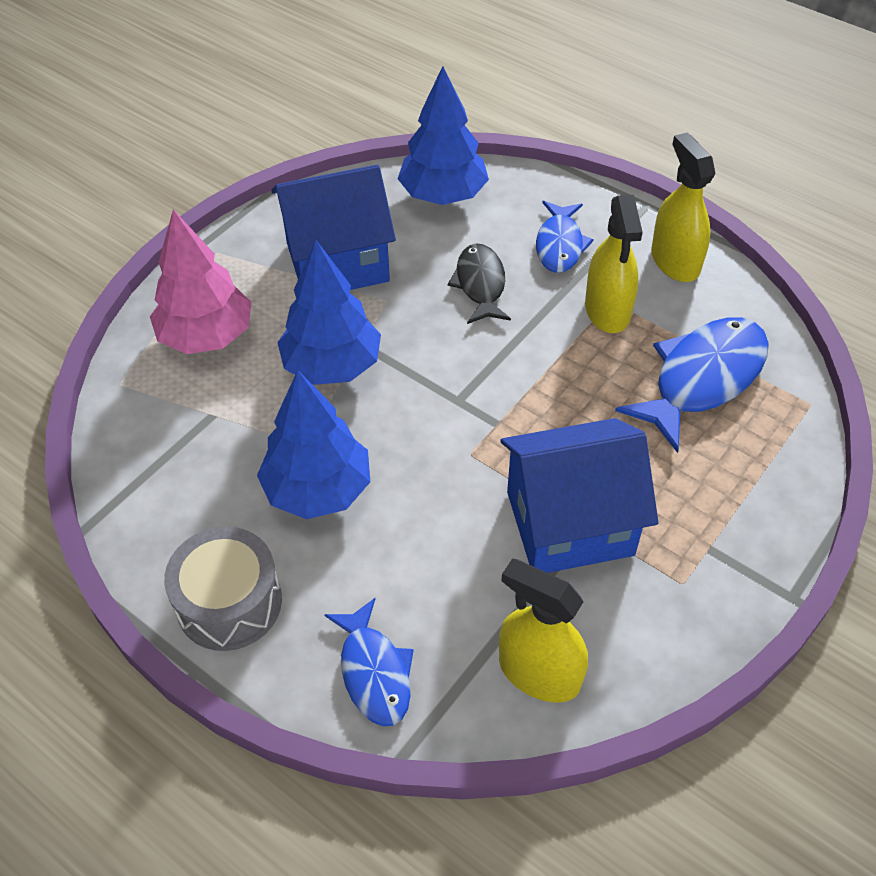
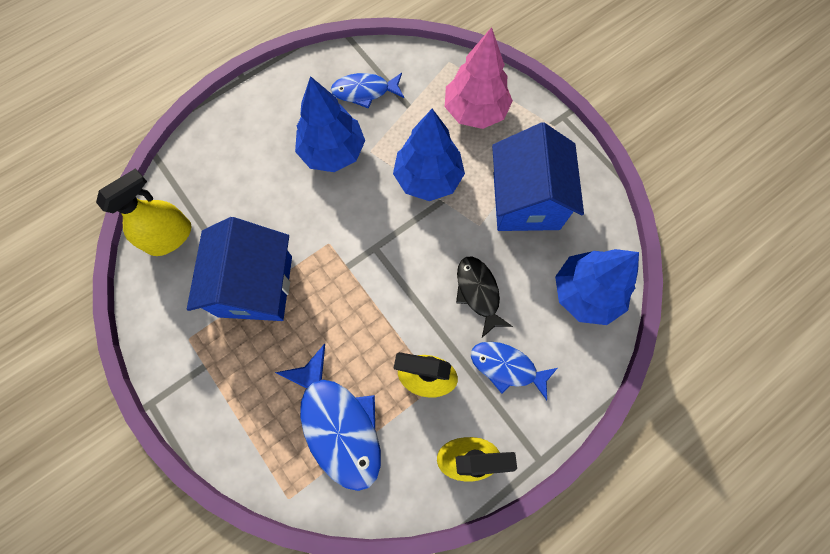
camera: 105 degrees right, 20 degrees up
(229, 602) = (276, 97): grey drum -> none
(374, 672) = (206, 156): blue fish -> blue fish (365, 92)
(480, 284) = (478, 293): black fish -> black fish turned 120 degrees counterclockwise

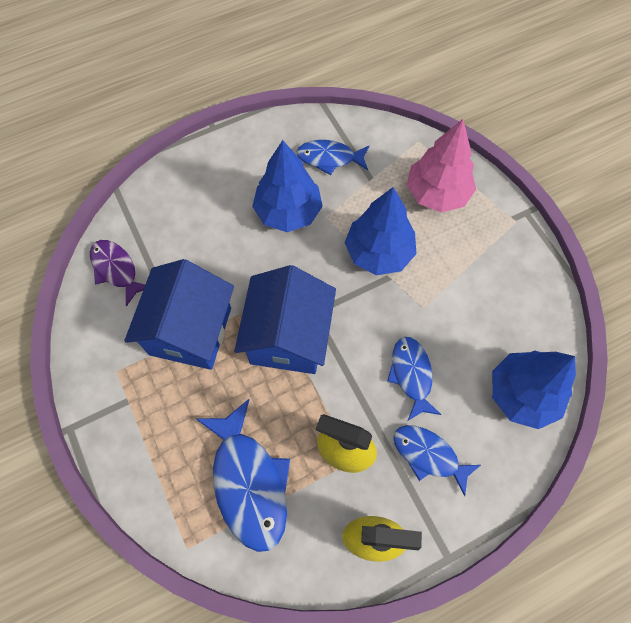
camera: 10 degrees right, 5 degrees down
(169, 237) = (116, 270): yellow spray bottle -> purple fish
(478, 293) = (411, 375): black fish -> blue fish
(526, 201) = (474, 291): blue house -> blue house (288, 337)

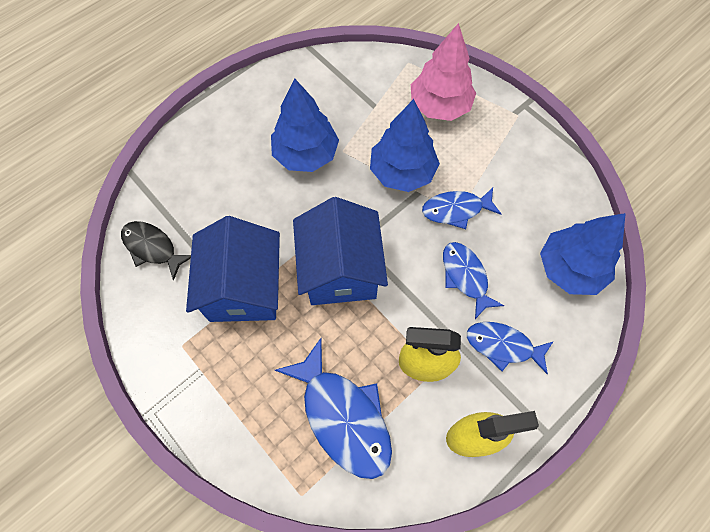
camera: 15 degrees left, 0 degrees up
(116, 270) = (152, 248): purple fish -> black fish
(329, 158) = (330, 96): blue fish -> blue fish (456, 210)

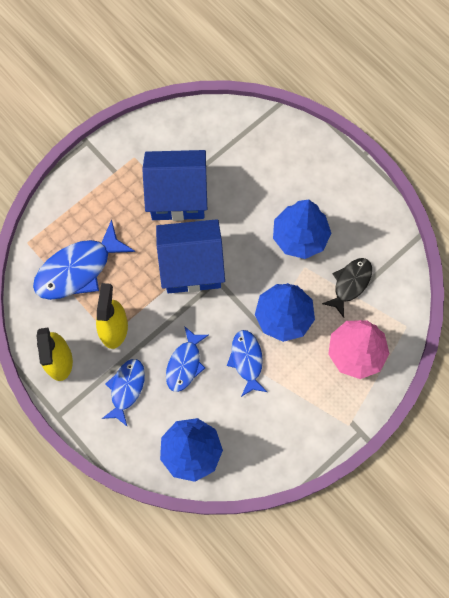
camera: 90 degrees right, 5 degrees up
(152, 248) = (212, 128): black fish -> black fish (350, 284)
(465, 277) = (185, 364): blue fish -> blue fish turned 135 degrees clockwise

